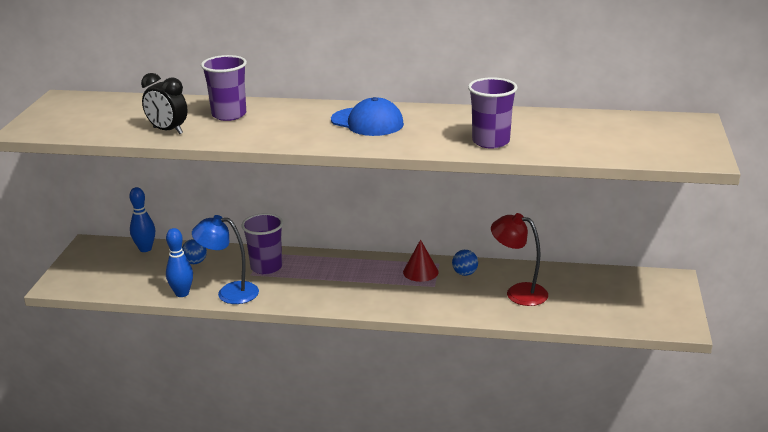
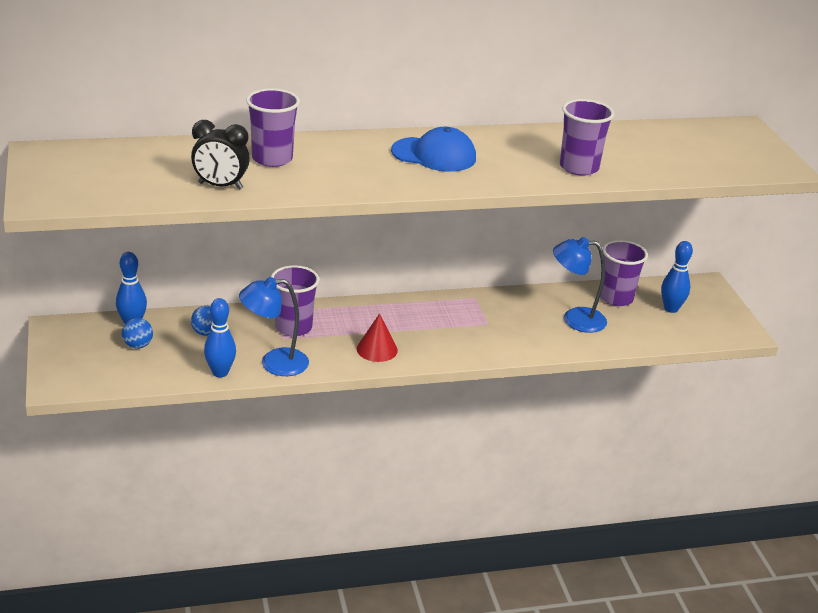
camera: 25 degrees left, 5 degrees up
(420, 272) = (463, 310): red cone -> red cone (377, 349)
(464, 273) = (509, 305): blue ball -> blue ball (138, 345)
(518, 292) = (575, 319): red lamp -> blue lamp
(571, 280) = (616, 298): none -> purple cup
(620, 295) = (671, 309): none -> blue bowling pin

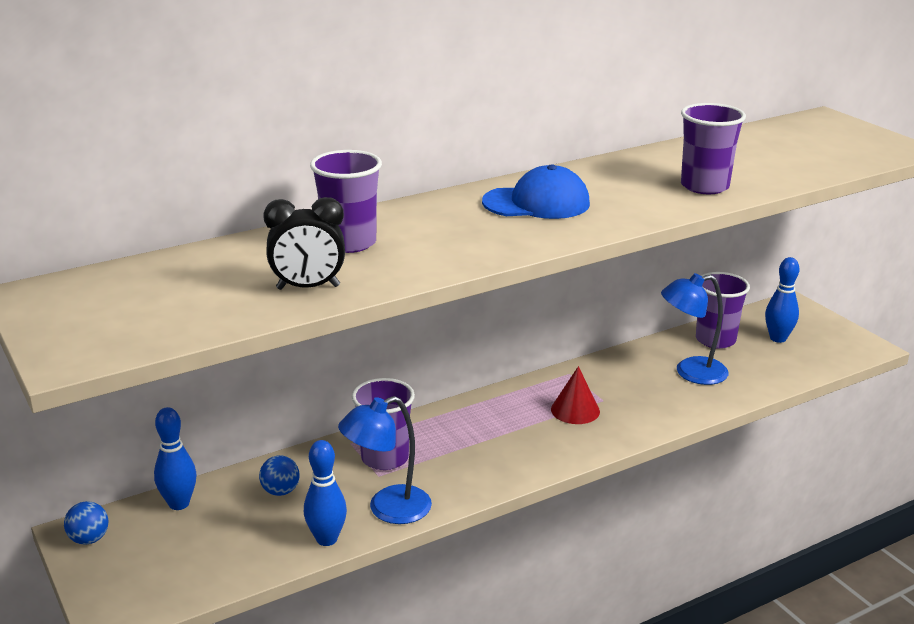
camera: 15 degrees left, 5 degrees down
(138, 345) = (200, 530): blue ball -> blue ball (89, 539)
(377, 349) = (499, 461): red cone -> red cone (575, 410)

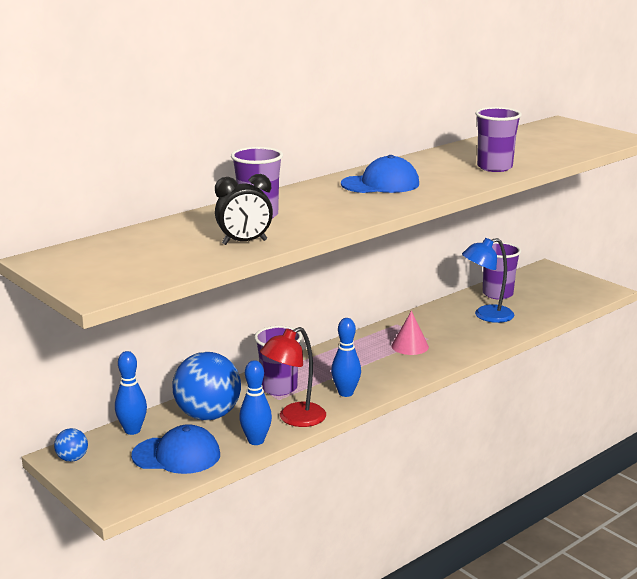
camera: 10 degrees left, 5 degrees down
(218, 550) = (176, 455): none -> blue cap
(280, 491) = (208, 415): blue ball -> blue ball, size x2.21
(388, 509) = (294, 419): blue lamp -> red lamp
(575, 410) = (410, 346): red cone -> pink cone
(778, 338) = (542, 289): blue bowling pin -> blue bowling pin (346, 393)

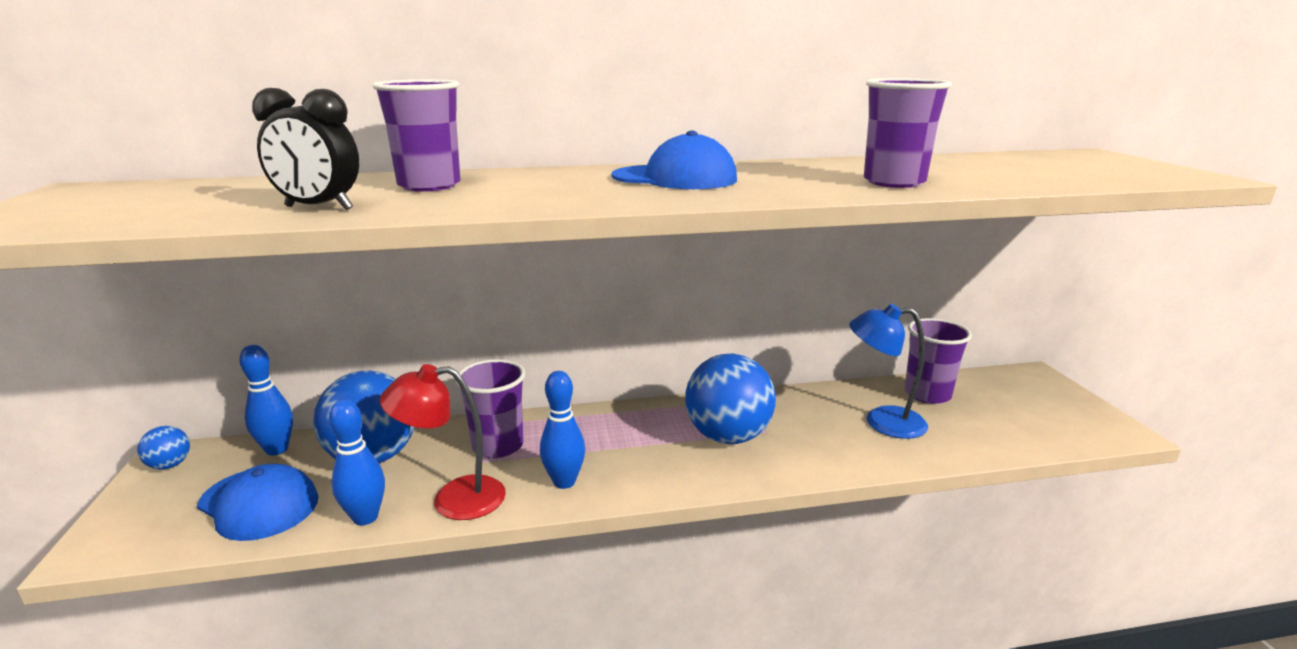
camera: 30 degrees right, 0 degrees up
(410, 346) = (728, 437): pink cone -> blue ball

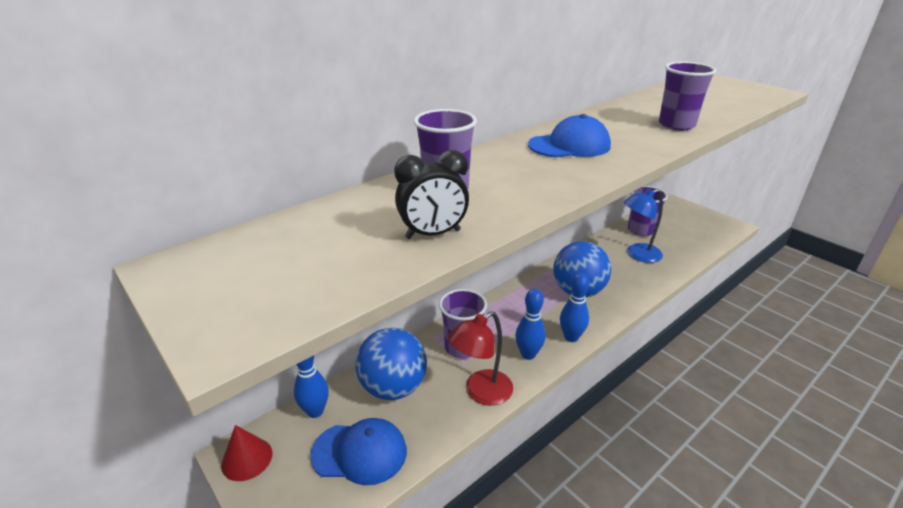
camera: 30 degrees left, 10 degrees up
(170, 465) = (247, 459): blue ball -> red cone
(365, 517) = (444, 428): blue bowling pin -> blue bowling pin (571, 337)

